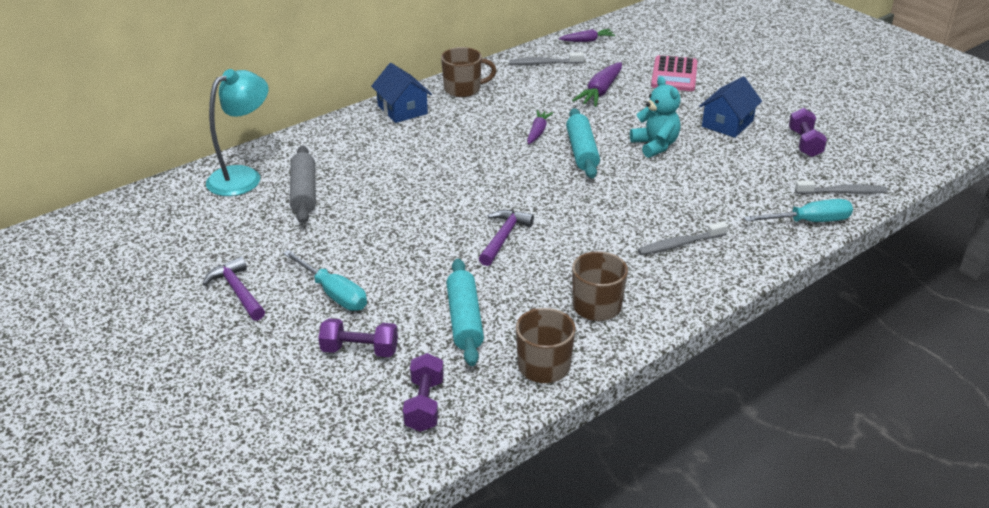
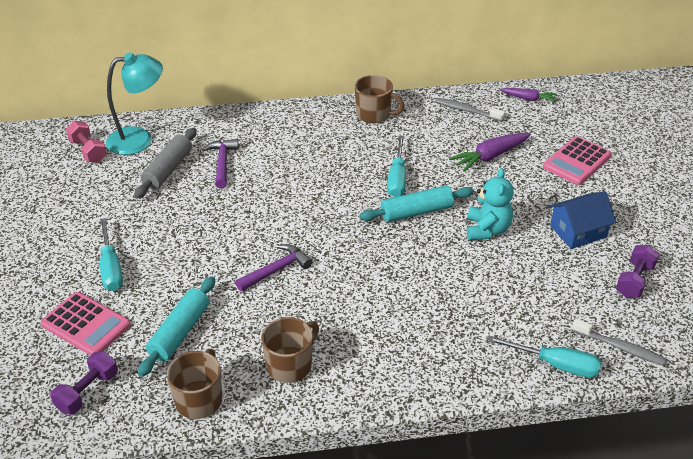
camera: 30 degrees right, 5 degrees up
(195, 203) = (88, 151): none -> pink dumbbell
(238, 291) = (51, 238): purple hammer -> purple hammer (222, 163)
(360, 350) = (86, 325): purple dumbbell -> pink calculator
(402, 109) = (307, 118): blue house -> none
(538, 132) = (397, 179): purple carrot -> turquoise screwdriver
(582, 151) = (416, 212): turquoise rolling pin -> turquoise rolling pin turned 45 degrees clockwise
(679, 244) = (413, 337): grey toothbrush -> none

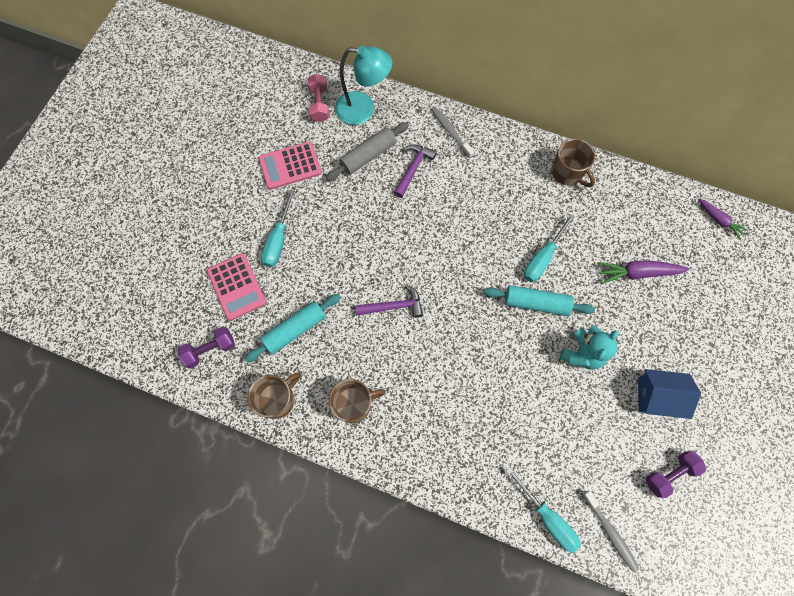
camera: 30 degrees right, 30 degrees up
(467, 110) = (652, 207): grey toothbrush -> grey toothbrush (450, 131)
(577, 161) = (711, 318): pink calculator -> pink calculator (290, 166)

